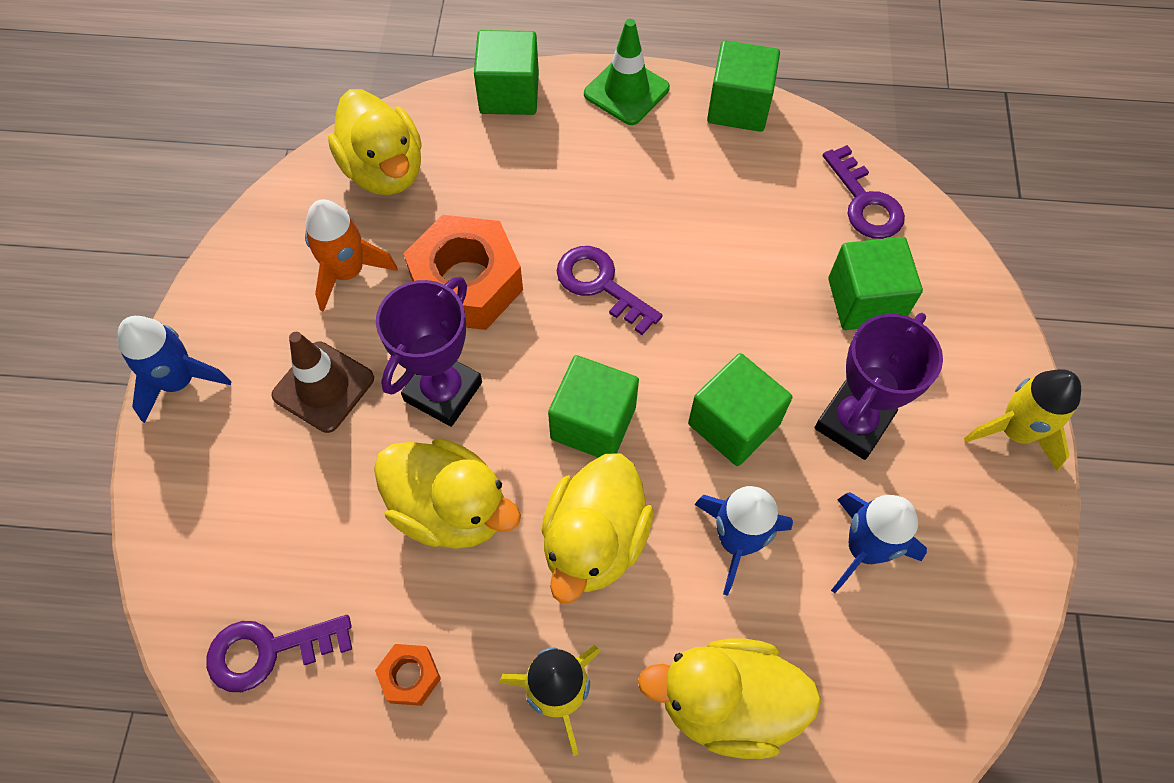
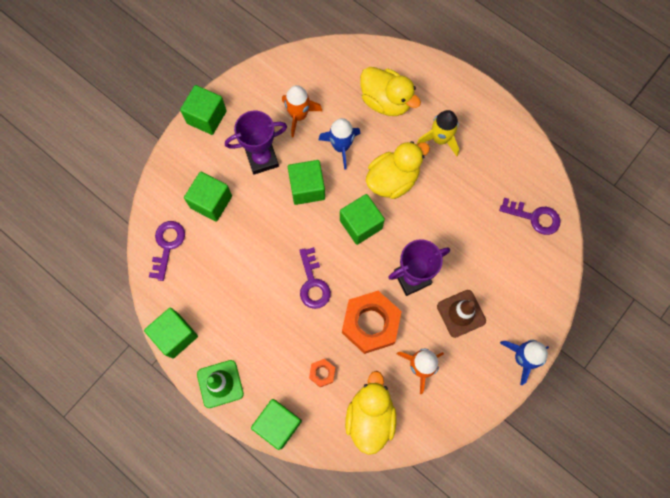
camera: 145 degrees left, 10 degrees up
(410, 676) = (488, 177): orange nut -> orange nut (322, 373)
(450, 509) = (438, 226): yellow duck -> none
(864, 549) = (299, 116): blue rocket -> orange rocket
(1015, 431) = (206, 117): yellow rocket -> green cube

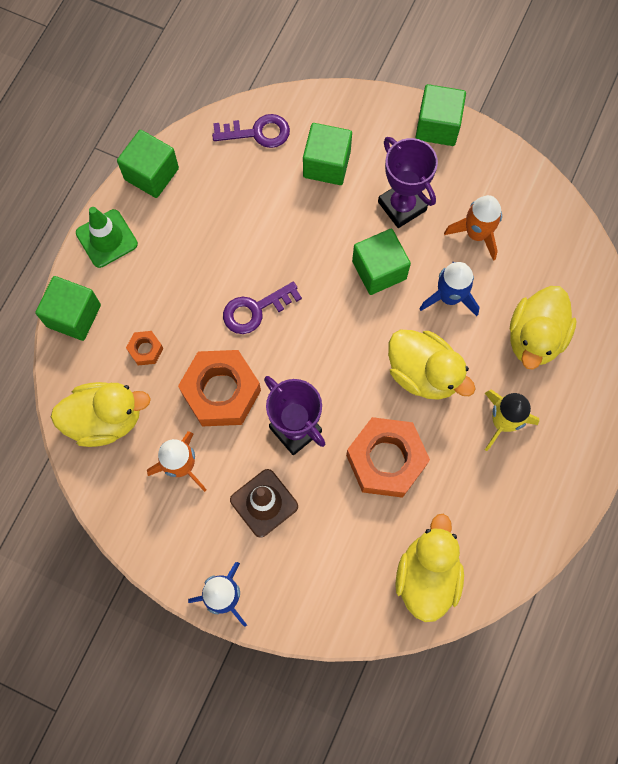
camera: 75 degrees right, 0 degrees up
(361, 224) = (349, 348): green cube -> none
(449, 222) = (386, 460): none -> orange nut
(534, 217) = (427, 575): purple key -> yellow duck

